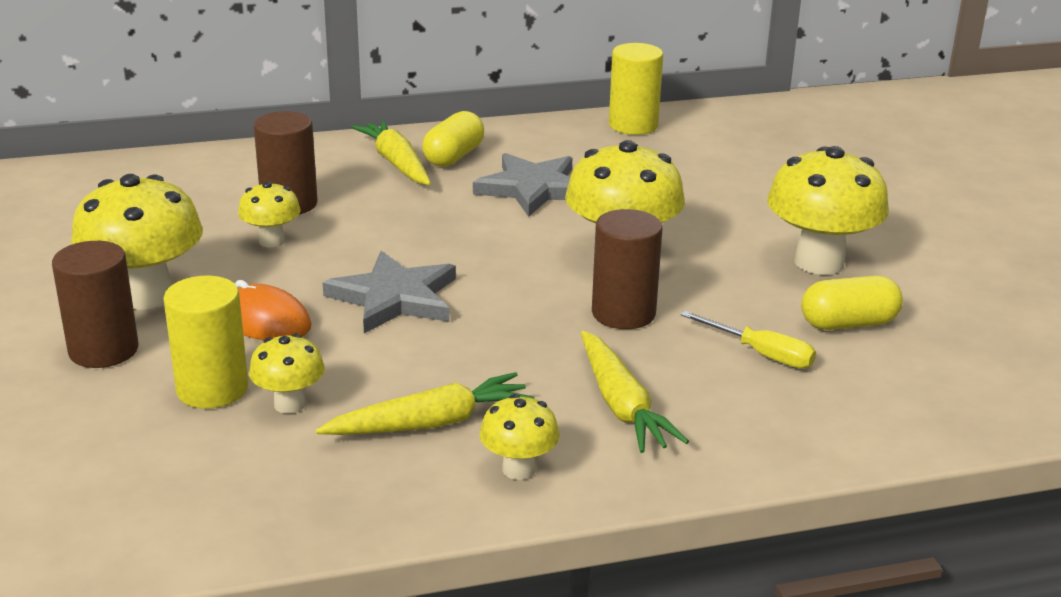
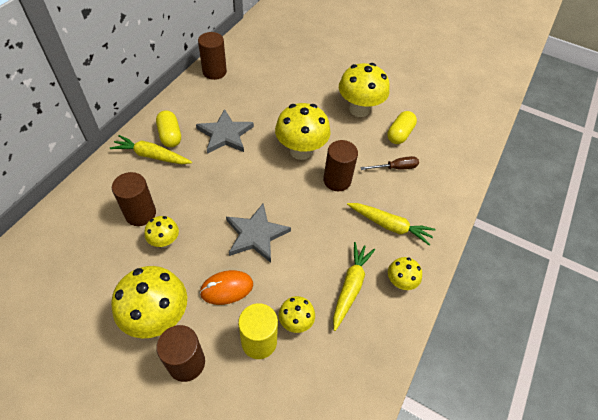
camera: 50 degrees left, 25 degrees up
(633, 125) = (214, 72): yellow cylinder -> brown cylinder
(761, 354) = (395, 168): yellow screwdriver -> brown screwdriver

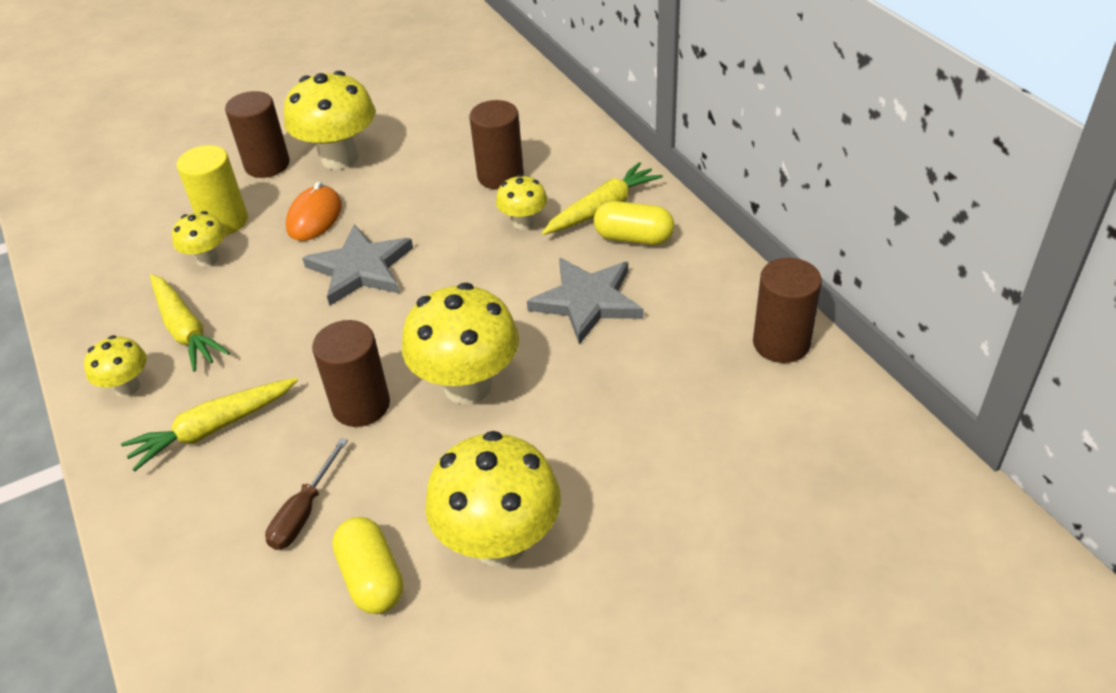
camera: 130 degrees right, 10 degrees down
(165, 241) = (435, 186): yellow mushroom -> yellow mushroom (523, 223)

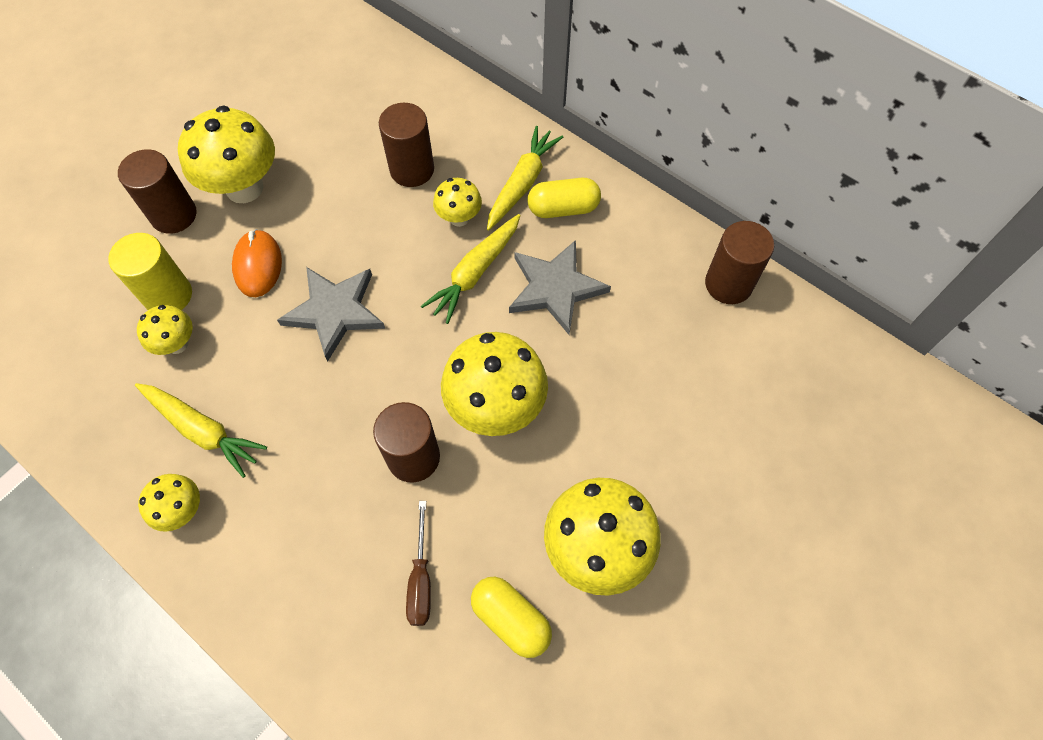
camera: 25 degrees left, 20 degrees up
(213, 429) = (292, 526): yellow carrot -> yellow carrot (475, 273)

